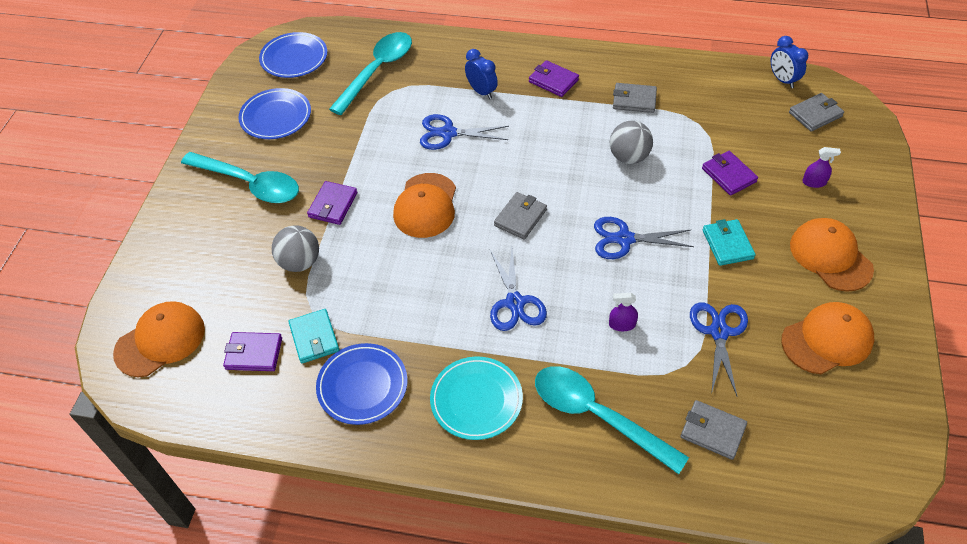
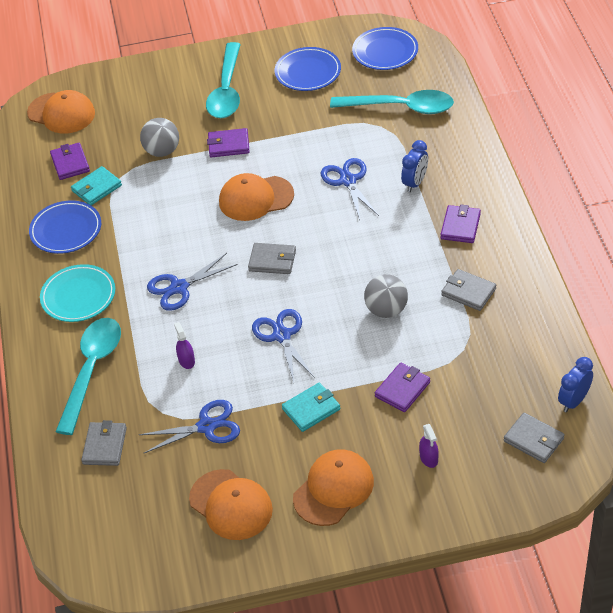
camera: 70 degrees right, 5 degrees down
(634, 100) = (468, 292): grey wallet -> grey wallet turned 45 degrees counterclockwise

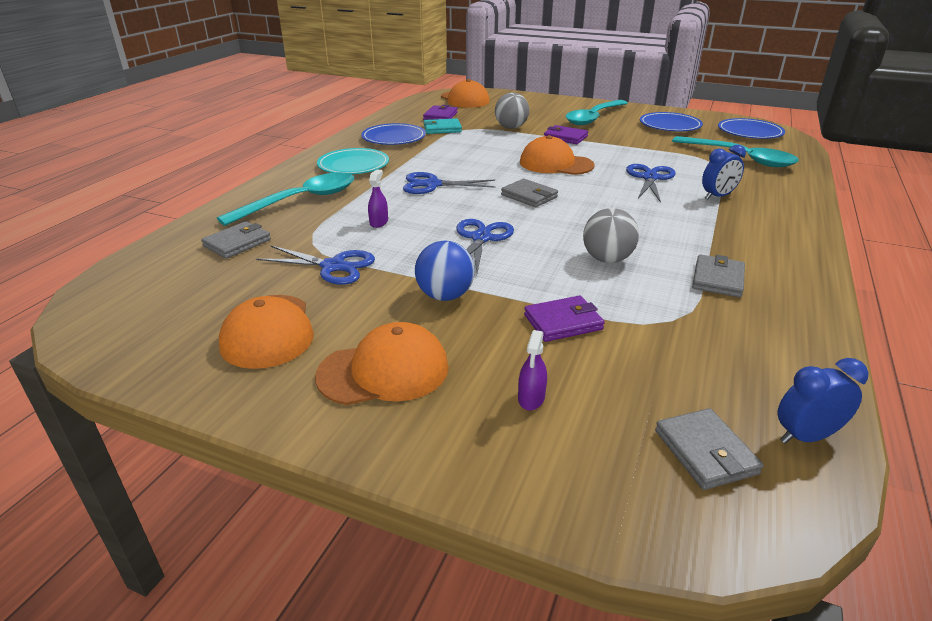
camera: 30 degrees right, 15 degrees down
(311, 409) = (445, 296): turquoise wallet -> blue ball
(460, 226) = (746, 234): purple wallet -> none
(468, 292) = (717, 279): grey wallet -> grey wallet turned 45 degrees clockwise

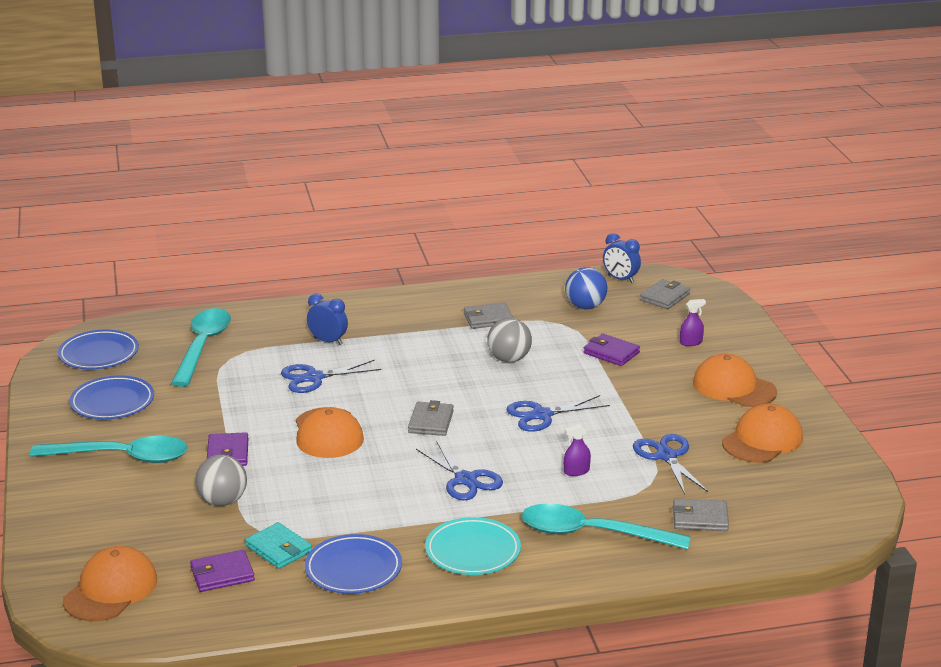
camera: 125 degrees left, 5 degrees down
(445, 296) = (639, 398): blue ball -> blue ball (585, 306)

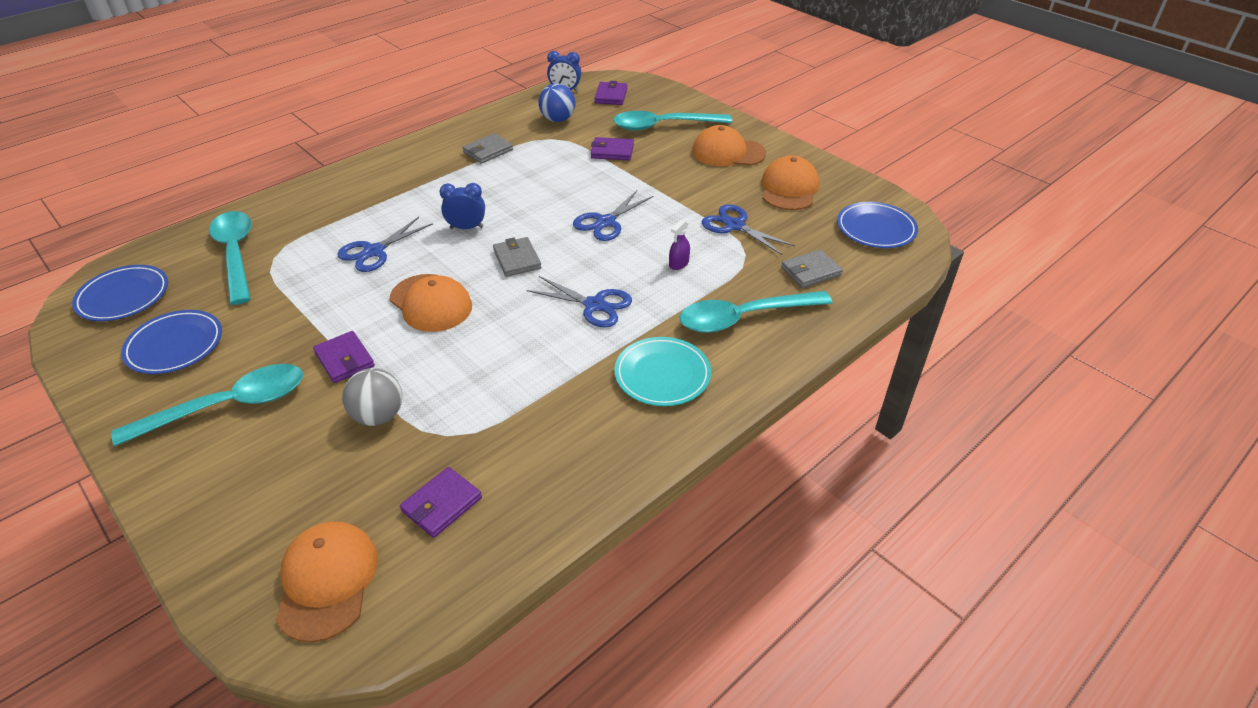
camera: 30 degrees left, 15 degrees up
(279, 549) = (479, 448): turquoise wallet -> none
(328, 341) = (360, 212): blue clock -> blue clock (466, 228)
(353, 569) = (570, 440): blue plate -> blue plate (876, 229)
(509, 359) = (535, 181): grey ball -> none
(664, 297) = (611, 96): grey wallet -> purple wallet
(691, 342) = (663, 126): purple spray bottle -> turquoise spoon

